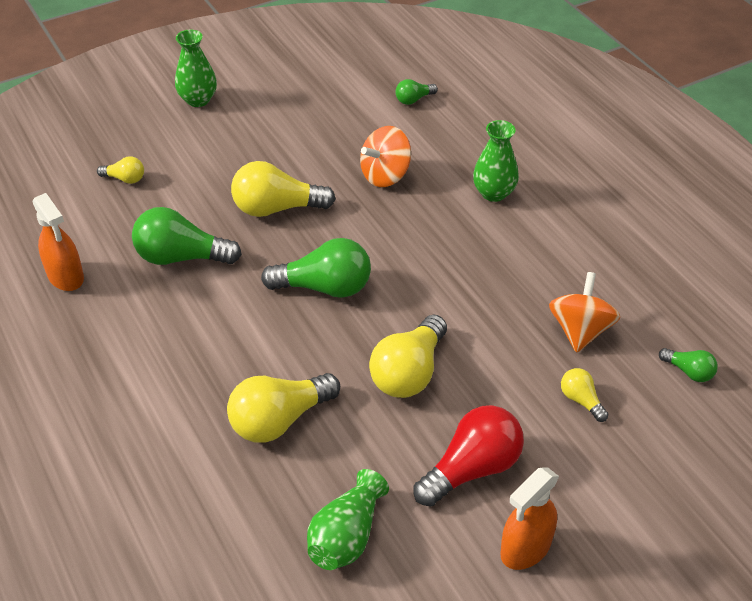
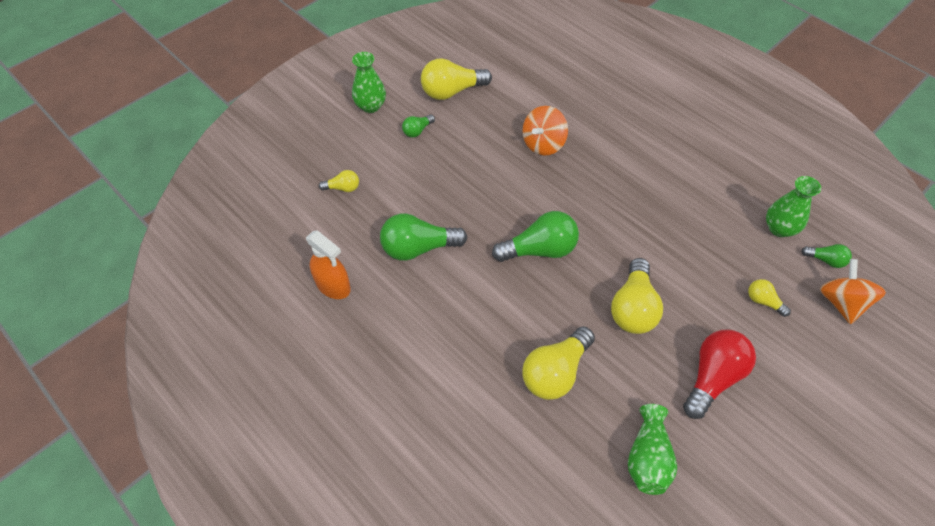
camera: 15 degrees left, 10 degrees up
(276, 208) = (473, 189): yellow light bulb -> yellow light bulb (451, 91)
(413, 100) = (536, 75): green light bulb -> green light bulb (417, 131)
(494, 193) = (628, 143): green vase -> green vase (779, 228)
(525, 548) = (777, 433): orange spray bottle -> none
(580, 330) = (738, 244): orange spinning top -> orange spinning top (841, 302)

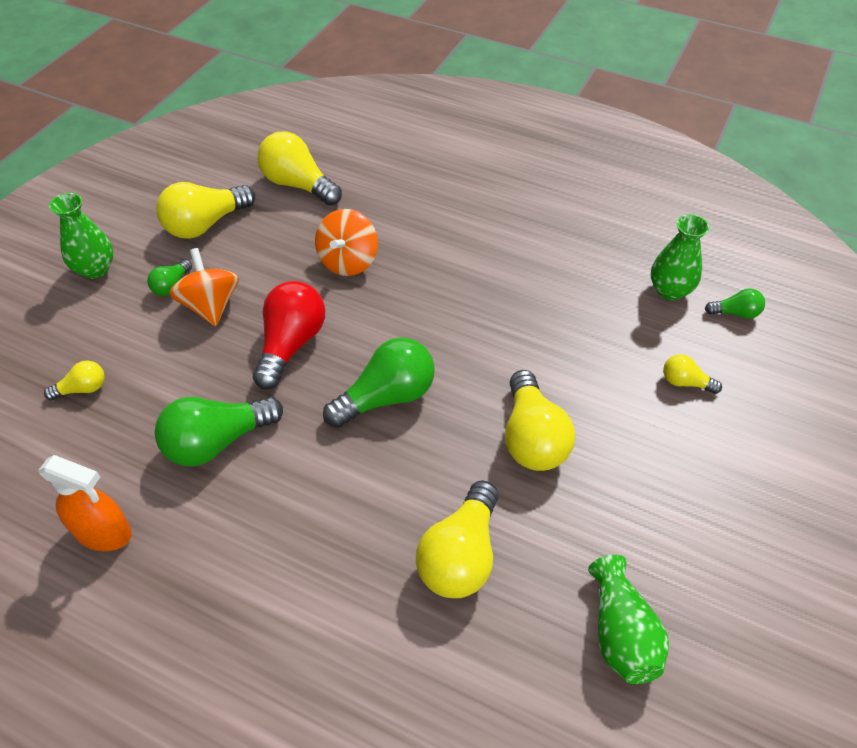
camera: 20 degrees left, 5 degrees down
(525, 76) = (298, 185): none -> yellow light bulb
(712, 377) = (661, 497): red light bulb -> red light bulb (291, 344)
(841, 302) = (772, 358): orange spinning top -> orange spinning top (210, 306)

